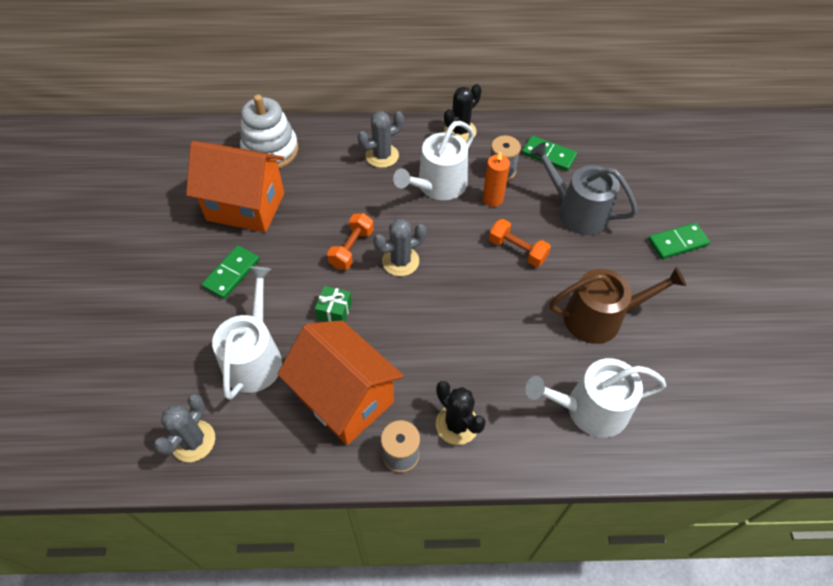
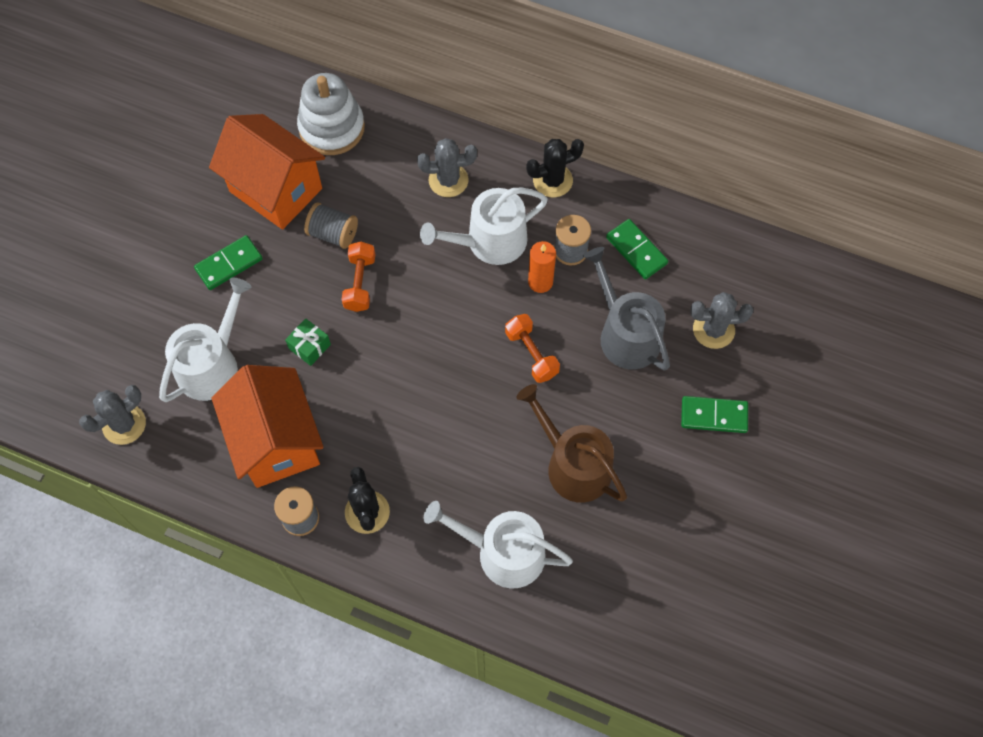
camera: 25 degrees right, 10 degrees up
(310, 221) = (333, 234): none -> grey spool
(351, 249) = (360, 283): orange dumbbell -> orange dumbbell turned 45 degrees counterclockwise
(400, 261) = (402, 317): grey cactus -> grey cactus (713, 330)
(600, 317) = (573, 465): brown watering can -> brown watering can turned 150 degrees counterclockwise

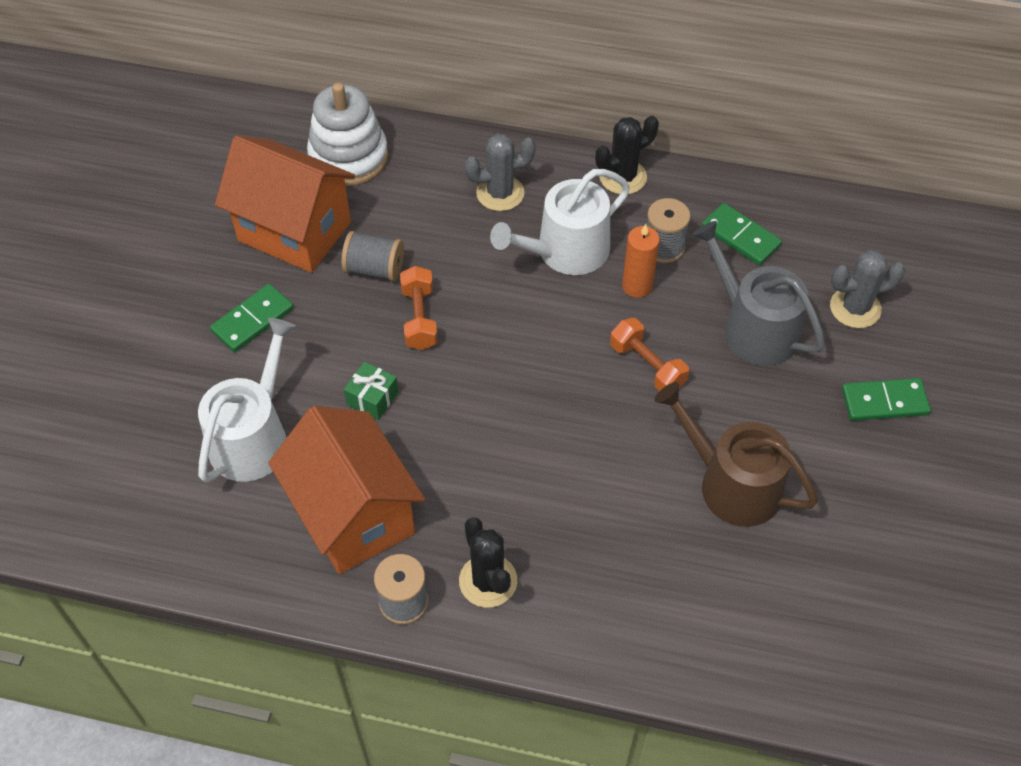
camera: 10 degrees left, 10 degrees down
(124, 424) = (151, 525): grey cactus -> none
(503, 553) = (672, 602): white watering can -> none

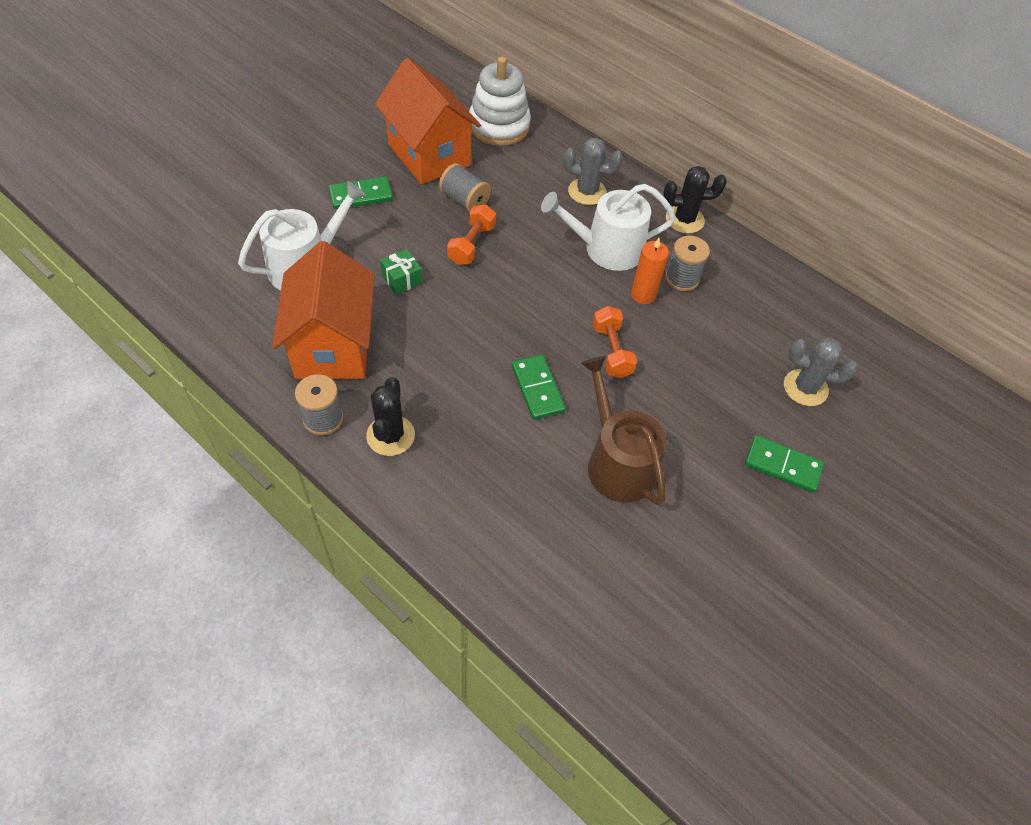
camera: 25 degrees right, 0 degrees up
(740, 236) = (747, 297): green domino -> green domino (537, 389)
(753, 327) = (712, 363): grey watering can -> none

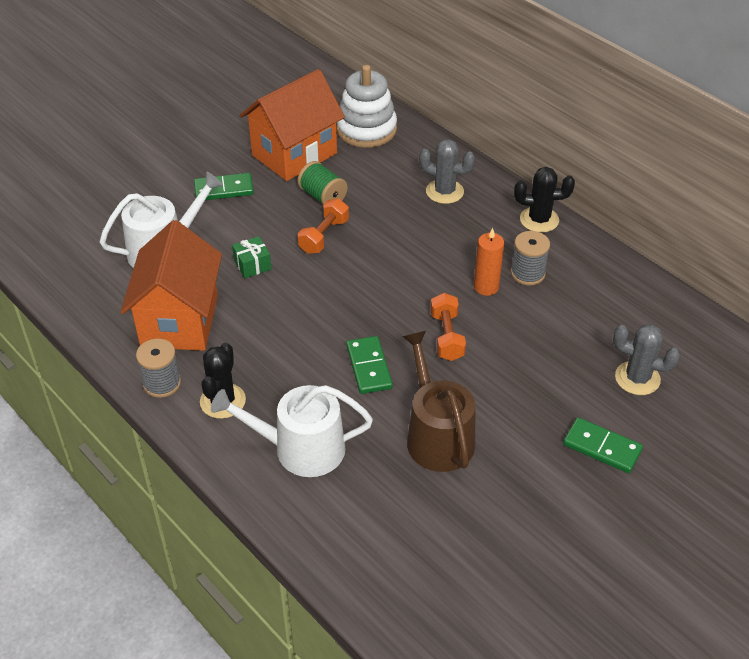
camera: 10 degrees right, 10 degrees down
(429, 155) = (294, 154): orange house -> orange house turned 75 degrees clockwise
(464, 200) = (322, 196): grey spool -> green spool
(606, 249) = (456, 244): white watering can -> white watering can (300, 449)

